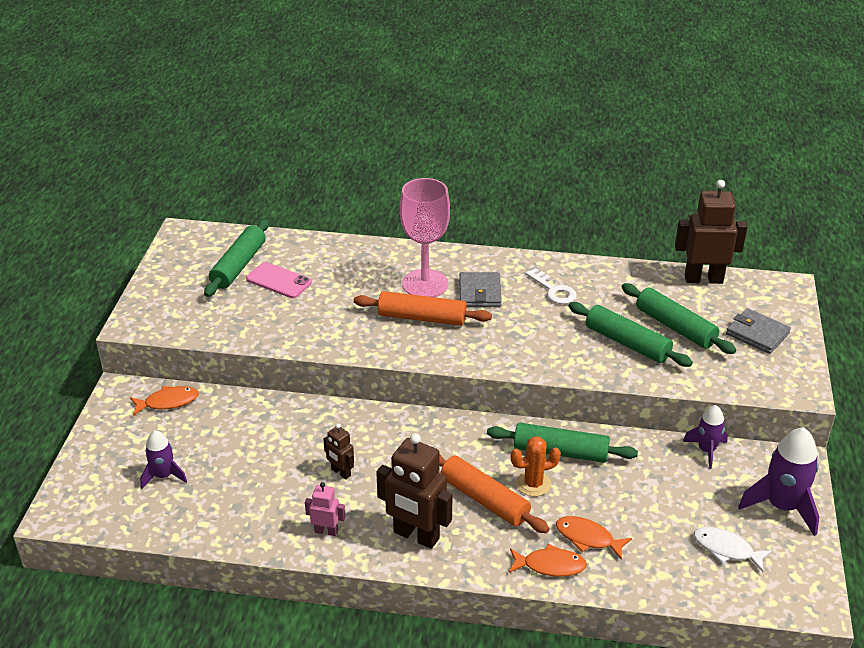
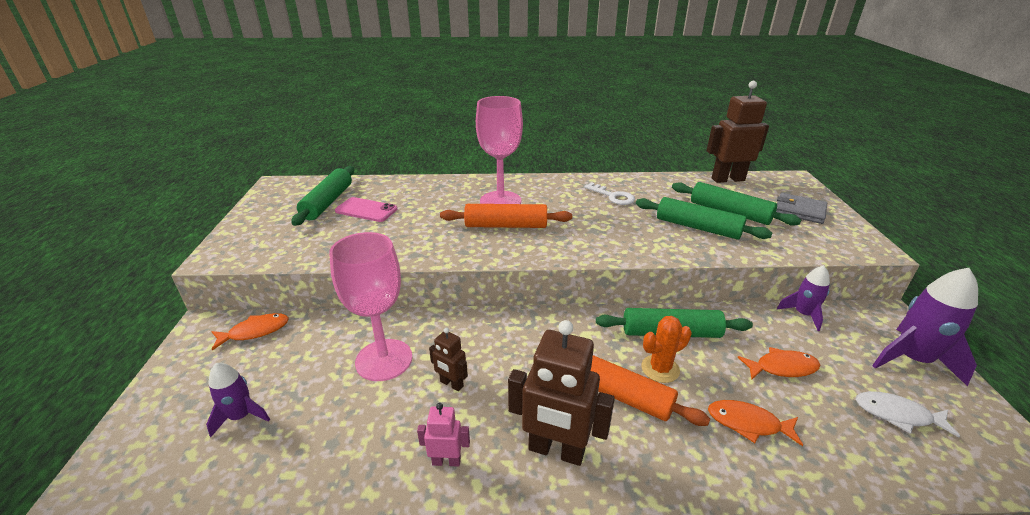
camera: 10 degrees left, 5 degrees down
(284, 443) = (384, 360): none -> pink goblet
(480, 292) = (550, 203): grey wallet -> none
(550, 565) = (726, 466): orange fish -> orange fish (782, 367)

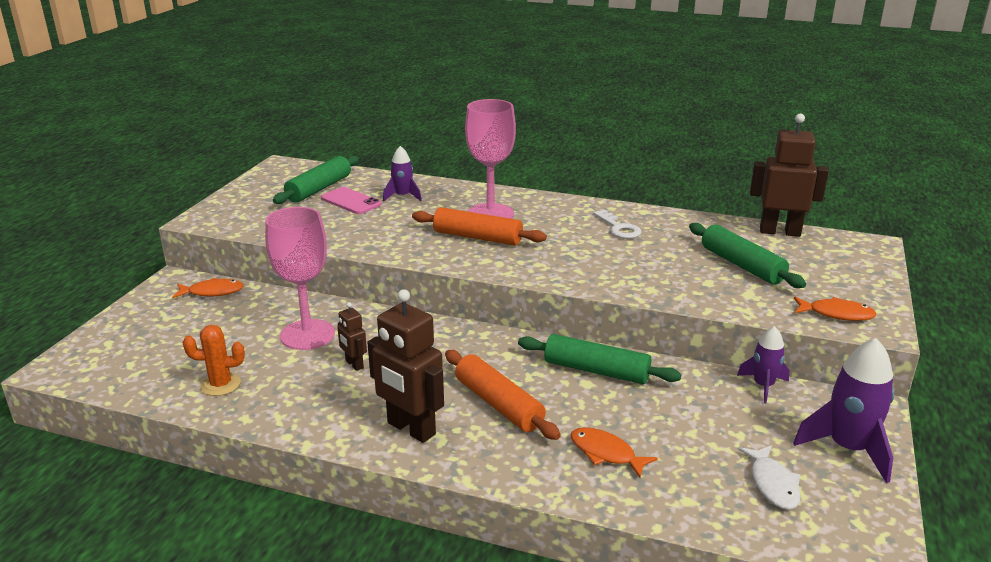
camera: 20 degrees right, 5 degrees down
(241, 416) = (175, 349): purple rocket -> purple rocket (403, 196)
(446, 461) = (315, 413): pink robot -> none
(660, 369) = (557, 396): orange cactus -> orange cactus (220, 384)
(697, 227) = (686, 273): green rolling pin -> none
(782, 367) = (688, 422): orange fish -> orange fish (836, 314)
(799, 211) = (833, 278): grey wallet -> none
(897, 415) = (772, 484): white fish -> white fish turned 135 degrees counterclockwise

